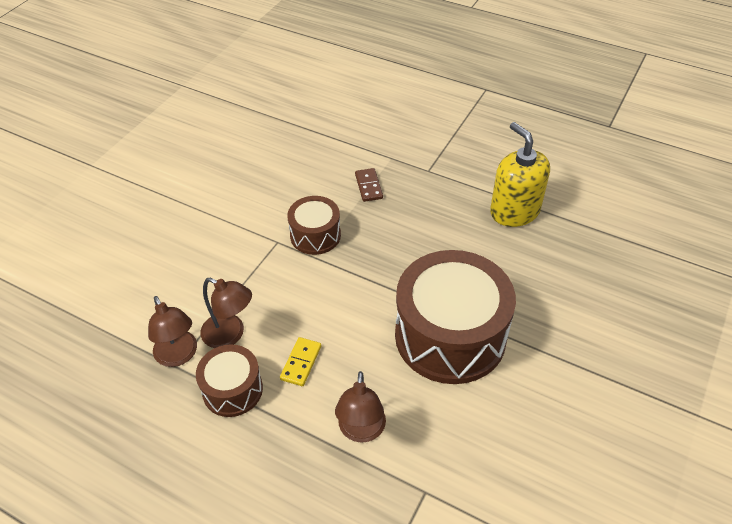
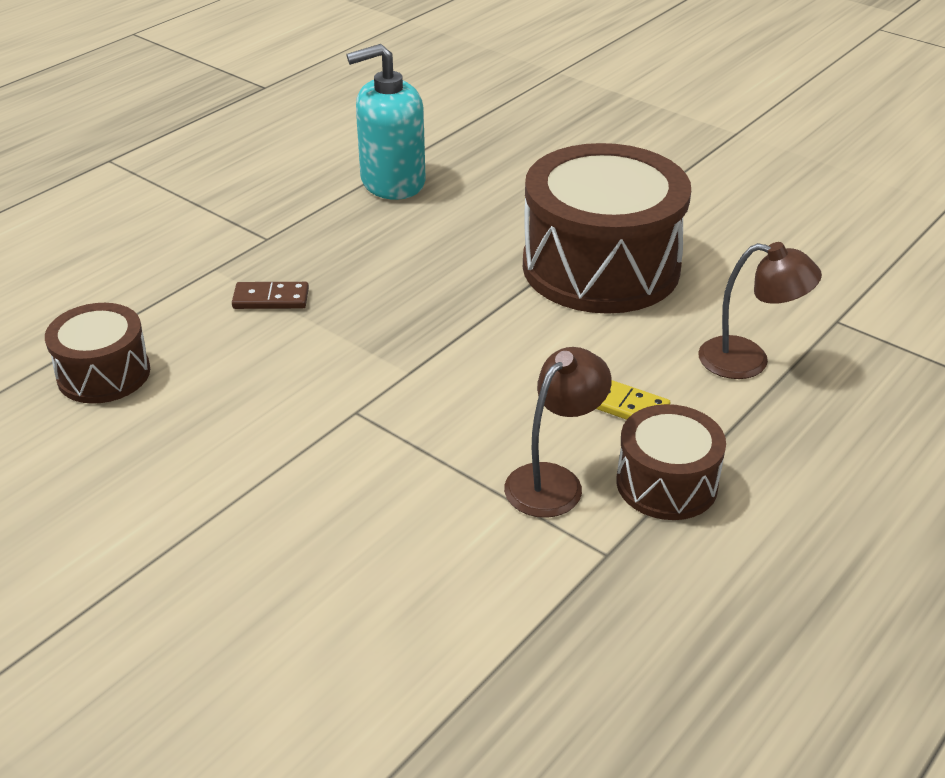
camera: 80 degrees left, 10 degrees down
(179, 356) = (587, 548): brown lamp -> none
(315, 235) = (360, 366): brown drum -> brown drum (104, 374)
(514, 211) = (392, 182): yellow soap dispenser -> turquoise soap dispenser

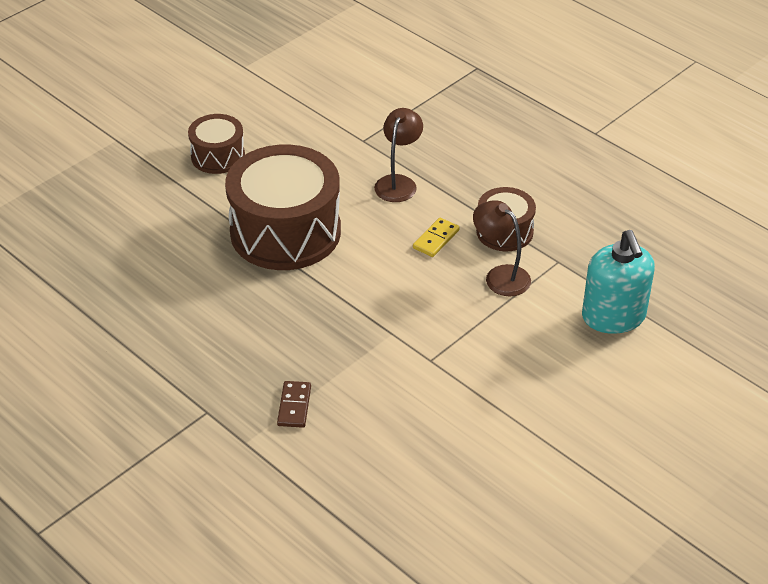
camera: 85 degrees left, 5 degrees up
(104, 374) = (375, 497): brown drum -> brown drum (218, 156)
(392, 182) = (137, 334): turquoise soap dispenser -> turquoise soap dispenser (613, 316)

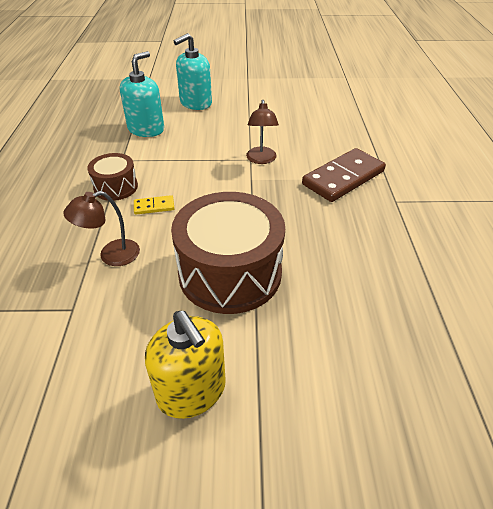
camera: 135 degrees left, 0 degrees up
(218, 156) = (191, 391): brown drum -> yellow soap dispenser
(294, 406) = (343, 178): brown domino -> brown domino, size x2.23
(500, 276) = (158, 170): brown lamp -> brown lamp (261, 160)
(641, 406) = (195, 103): none -> turquoise soap dispenser

